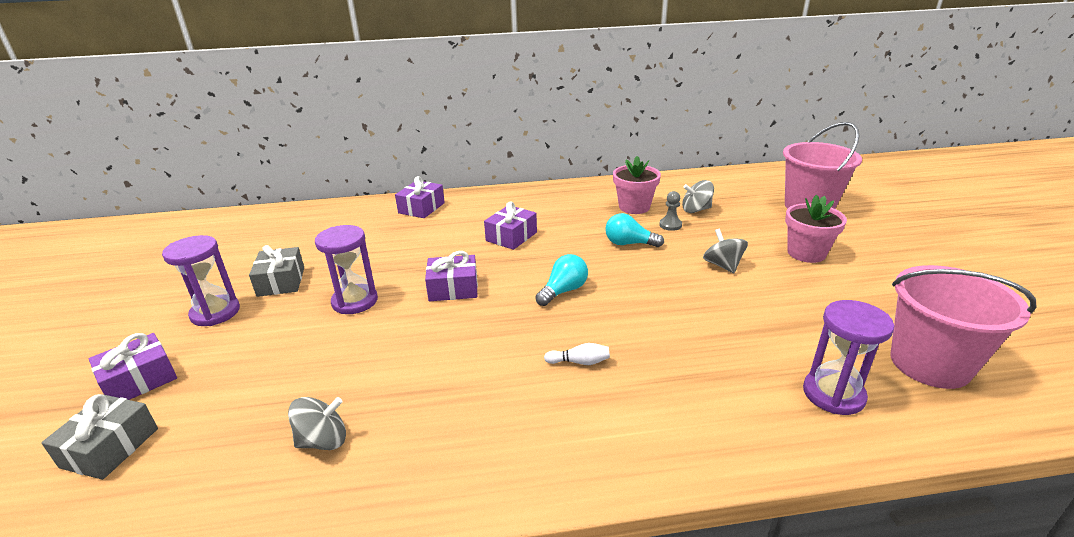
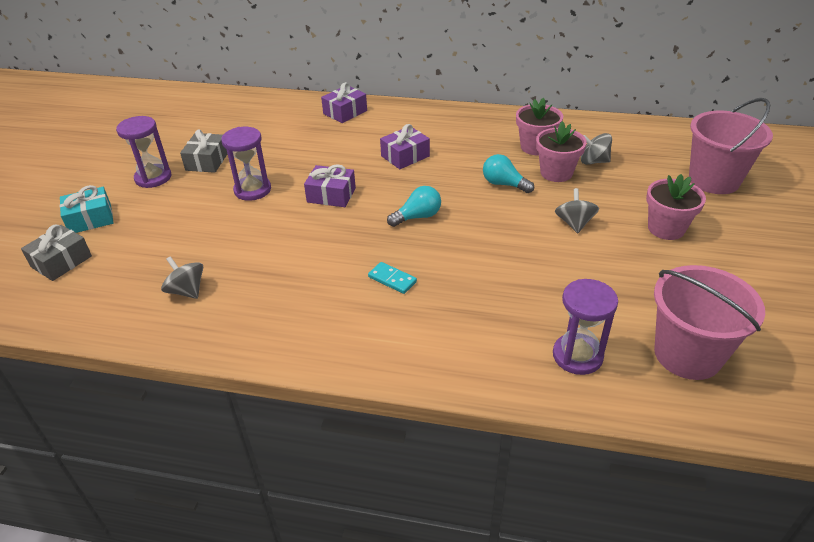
camera: 20 degrees right, 10 degrees up
(140, 380) = (90, 219): purple gift -> turquoise gift
(323, 440) = (187, 291): grey spinning top -> grey spinning top turned 135 degrees counterclockwise
(579, 362) = (392, 279): white bowling pin -> turquoise domino
(670, 225) = (556, 173): grey pawn -> pink flower pot

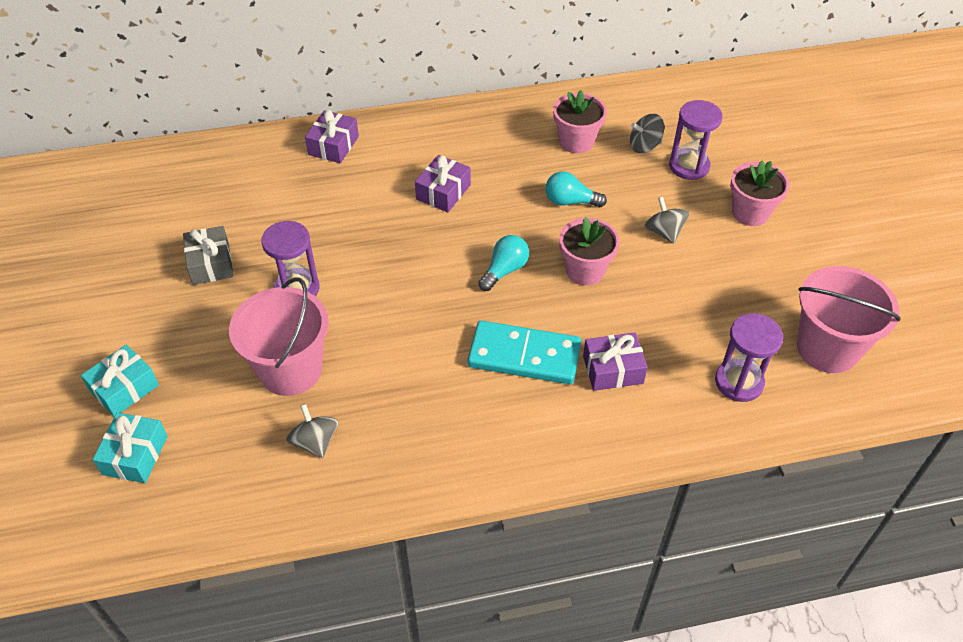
camera: 25 degrees left, 10 degrees up
(61, 261) = (135, 455): grey gift -> turquoise gift
(153, 178) = (159, 307): purple hourglass -> purple hourglass (689, 166)
(187, 291) = (315, 442): grey spinning top -> grey spinning top turned 45 degrees clockwise
(331, 195) = (393, 269): purple gift -> purple gift (613, 369)
(392, 279) = (524, 355): turquoise domino -> turquoise domino, size x2.16
(556, 173) = (615, 171): pink flower pot -> pink flower pot (585, 270)
(714, 180) = (767, 139): pink bucket -> pink bucket (291, 370)

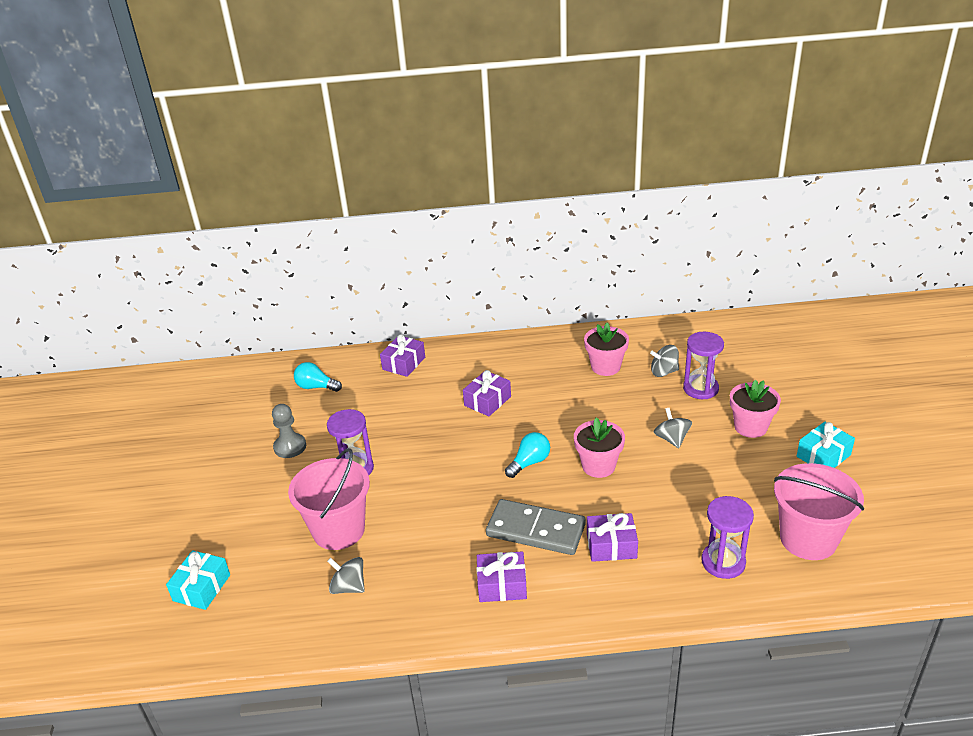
camera: 10 degrees right, 15 degrees down
(124, 388) = (203, 536): turquoise gift -> turquoise gift (823, 456)
(211, 264) = (290, 447): grey gift -> grey pawn
(315, 442) = (348, 587): grey spinning top -> grey spinning top turned 45 degrees counterclockwise
(495, 426) = (502, 585): none -> purple gift
(524, 355) = (536, 530): turquoise domino -> grey domino
(570, 201) = (593, 412): turquoise light bulb -> turquoise light bulb (316, 387)

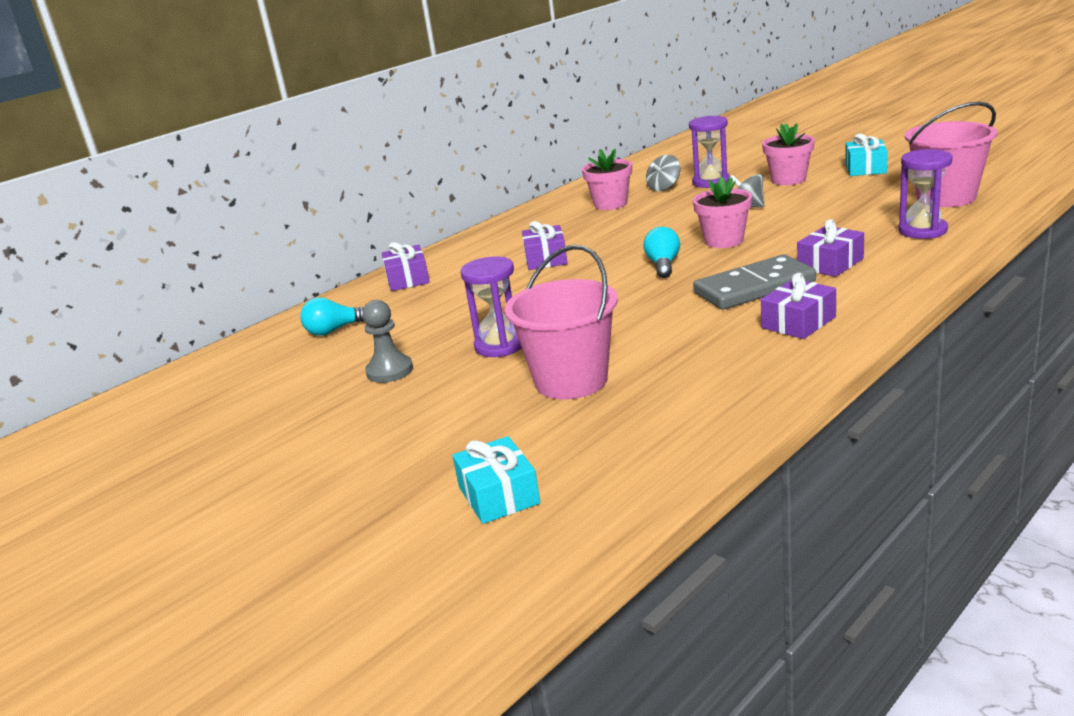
camera: 40 degrees left, 10 degrees down
(348, 587) = (665, 400): grey spinning top -> none

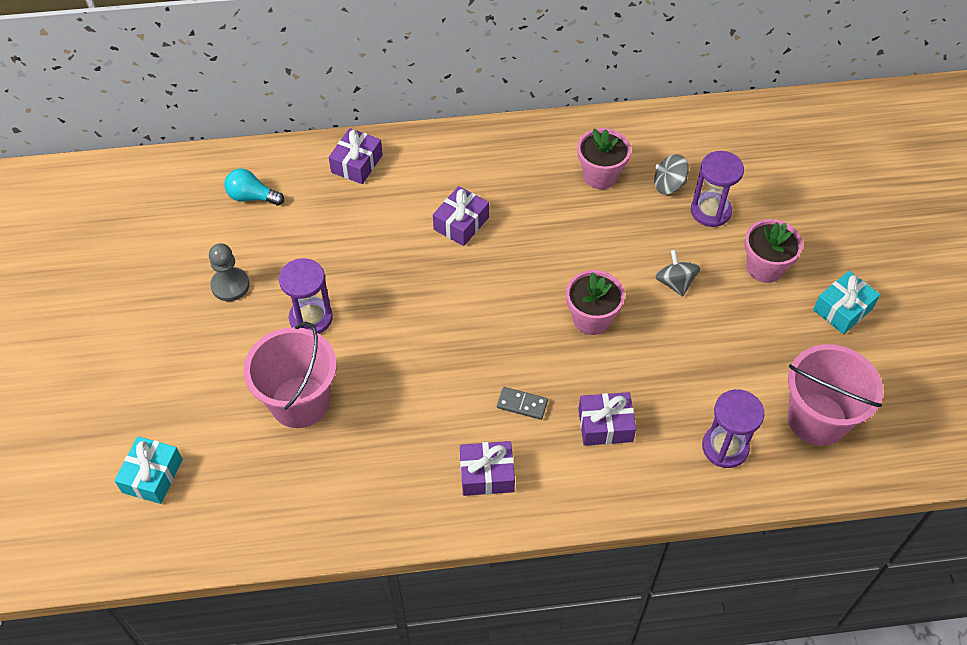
camera: 35 degrees right, 30 degrees up
(663, 265) = (513, 313): turquoise light bulb -> none
(754, 287) = (522, 404): grey domino -> grey domino, size x0.46

